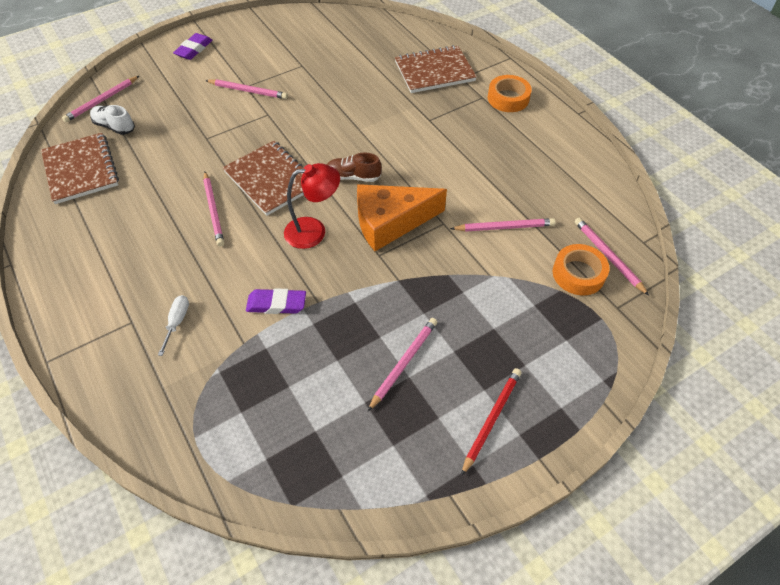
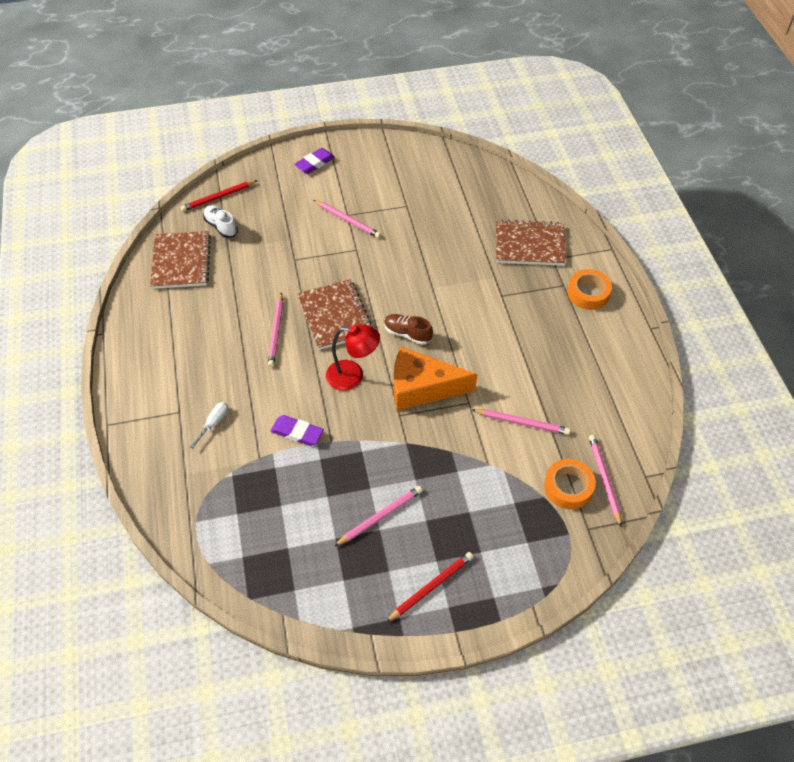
camera: 20 degrees right, 0 degrees up
(102, 101) = (218, 197): pink pencil -> red pencil

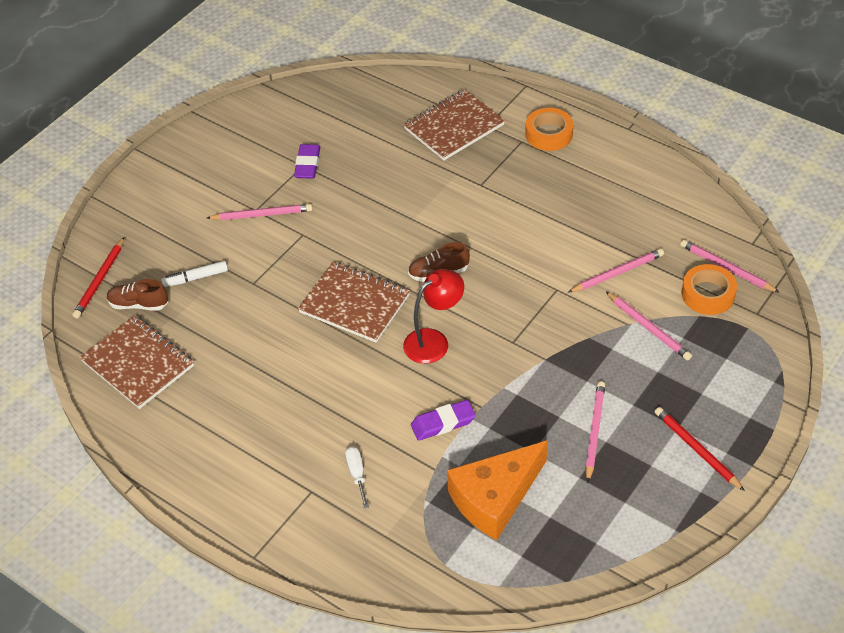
camera: 40 degrees left, 5 degrees down
(221, 226) = (138, 304): white shoe -> brown shoe
(267, 233) = (195, 278): none -> white marker
(276, 331) = (316, 356): pink pencil -> pink pencil (648, 328)
(315, 163) = (163, 185): purple eraser -> purple eraser (307, 164)
(422, 388) = (505, 306): orange cheese -> orange cheese (495, 498)
(431, 587) = (697, 449): red pencil -> red pencil turned 45 degrees counterclockwise

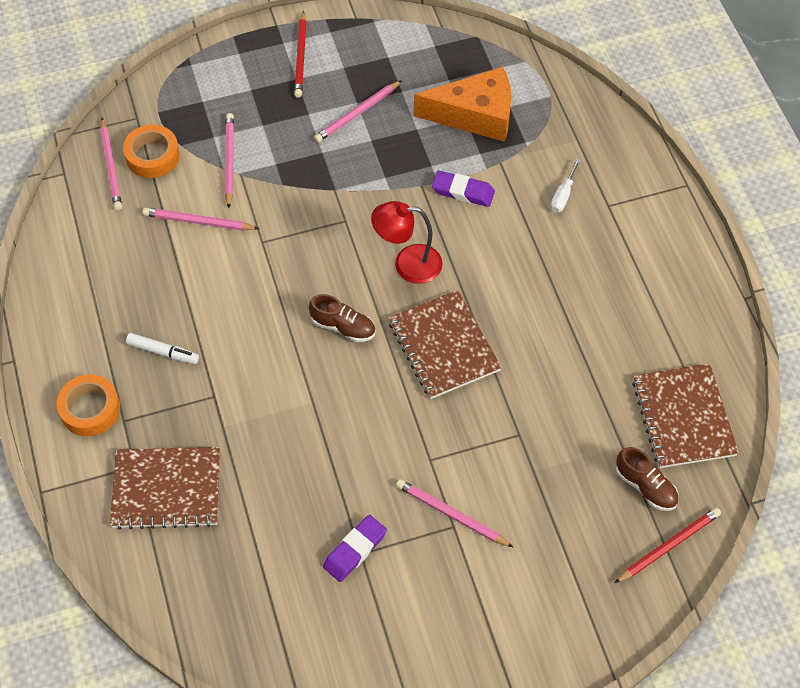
camera: 145 degrees left, 10 degrees up
(195, 278) = (570, 480): white marker -> white marker (163, 352)

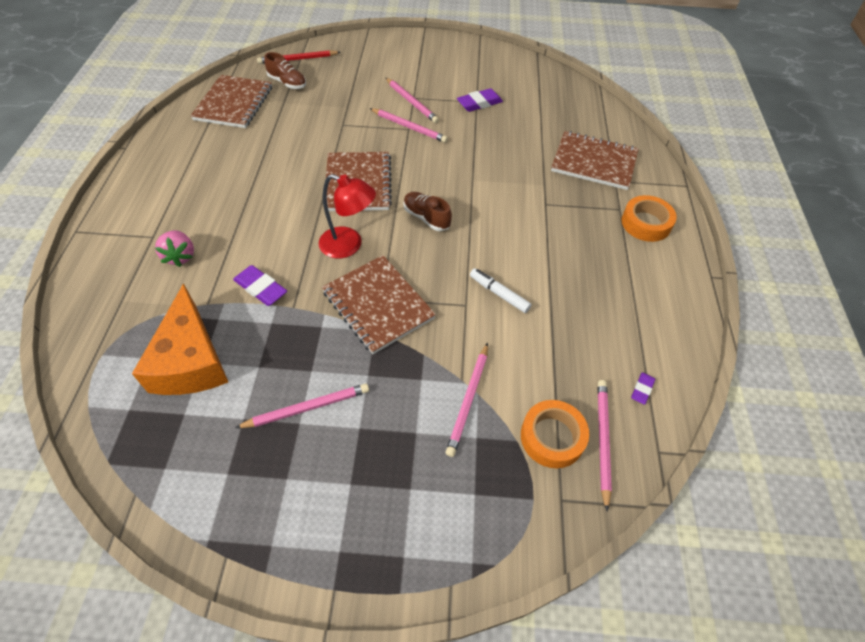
camera: 160 degrees left, 5 degrees down
(81, 217) = (642, 389): none -> purple eraser
(163, 352) = (579, 244): white marker -> white marker (499, 294)
(198, 222) = (520, 344): pink pencil -> pink pencil (409, 127)
(300, 57) = (328, 517): red pencil -> none
(345, 213) = (378, 305): none -> brown notebook
(475, 115) = (190, 360): orange cheese -> orange cheese turned 120 degrees counterclockwise
(563, 195) = (180, 256): white screwdriver -> pink strawberry
(645, 486) = (287, 83): brown shoe -> brown shoe turned 150 degrees clockwise

